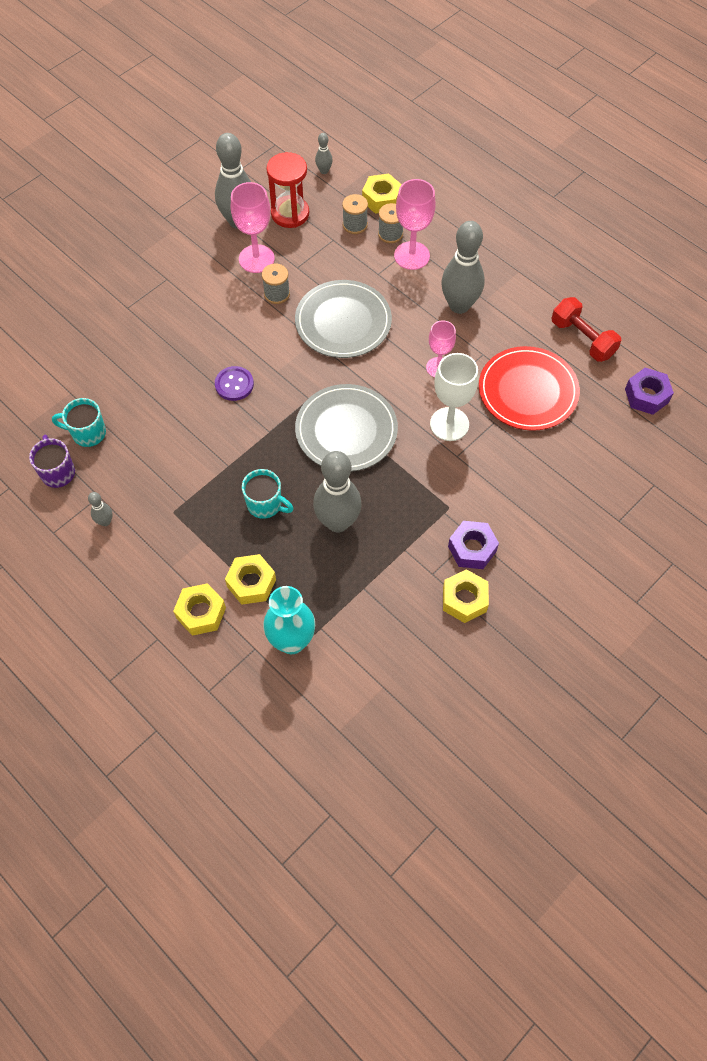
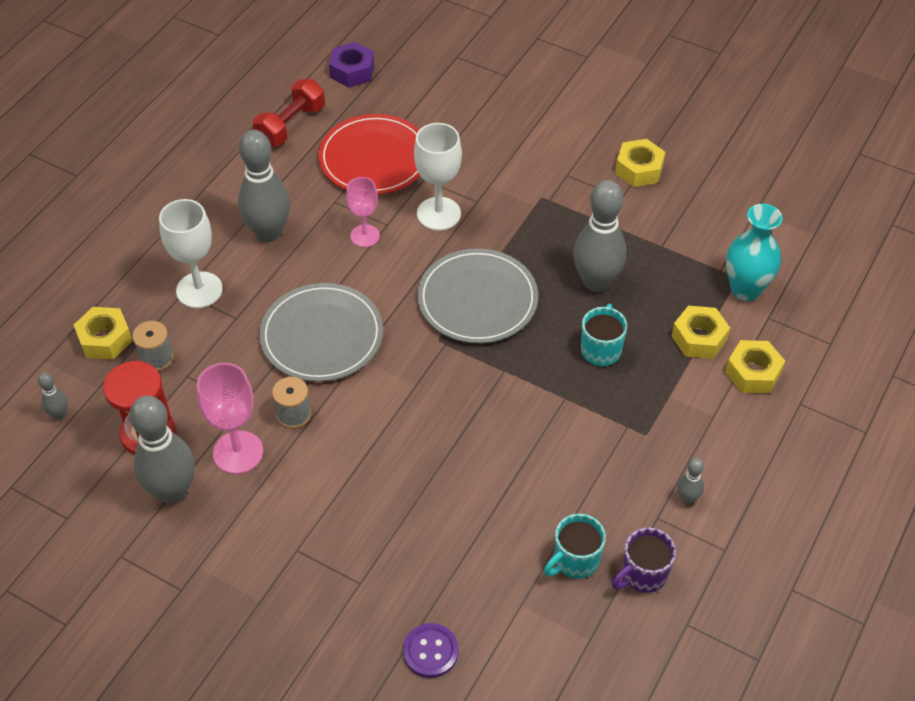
camera: 105 degrees left, 10 degrees down
(87, 433) = (575, 560): turquoise mug -> turquoise mug turned 60 degrees clockwise
(234, 384) = (449, 422): purple button -> purple button (430, 651)
(390, 234) = (166, 318): grey spool -> none
(412, 256) = (199, 290): pink goblet -> white goblet
(472, 549) = (581, 172): purple nut -> none

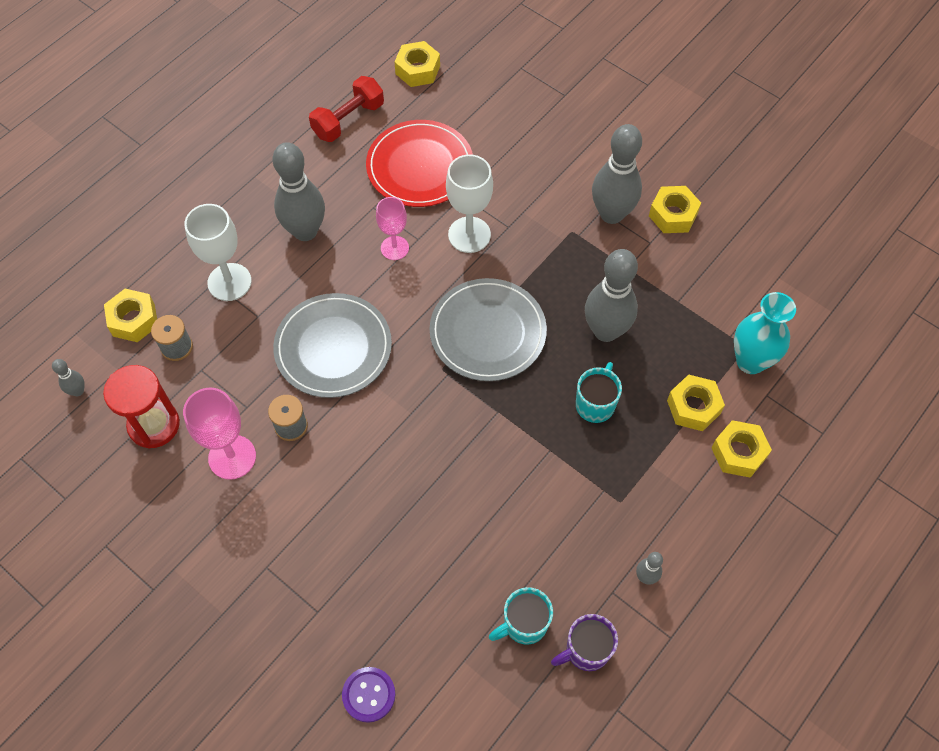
camera: 10 degrees right, 10 degrees up
(172, 491) = (164, 488): grey bowling pin -> grey bowling pin (611, 214)
(352, 71) = (418, 70): purple nut -> yellow nut

